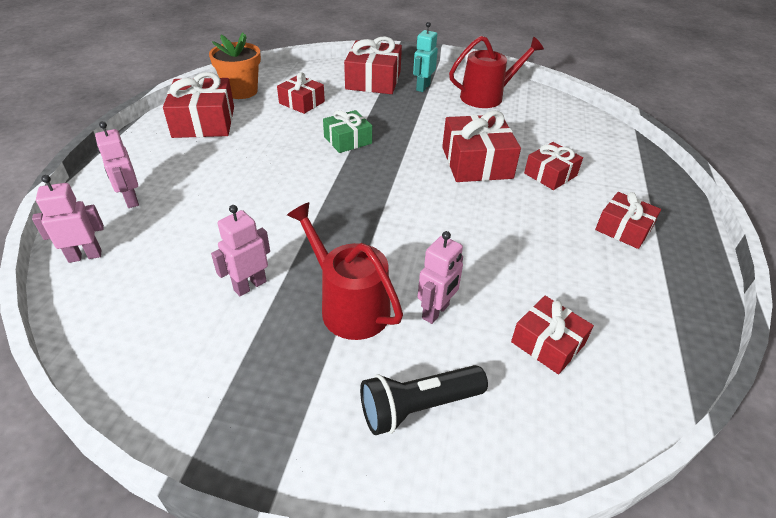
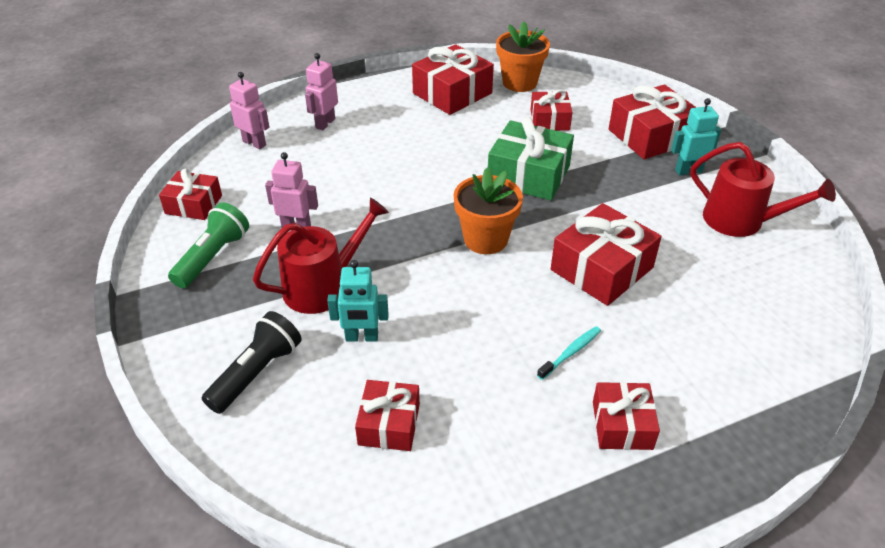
camera: 55 degrees right, 0 degrees up
(217, 367) = (212, 257): none -> green flashlight
(348, 140) = (528, 175): green gift -> green gift, size x1.62
(349, 306) = (322, 286): red watering can -> red watering can turned 45 degrees clockwise
(393, 193) = (485, 239): none -> orange flower pot
(418, 407) = (256, 373): black flashlight -> black flashlight turned 90 degrees clockwise
(436, 312) = (361, 337): pink robot -> turquoise robot
(543, 215) = (570, 352): none -> turquoise toothbrush
(550, 174) = (651, 330): red gift -> red gift (193, 204)

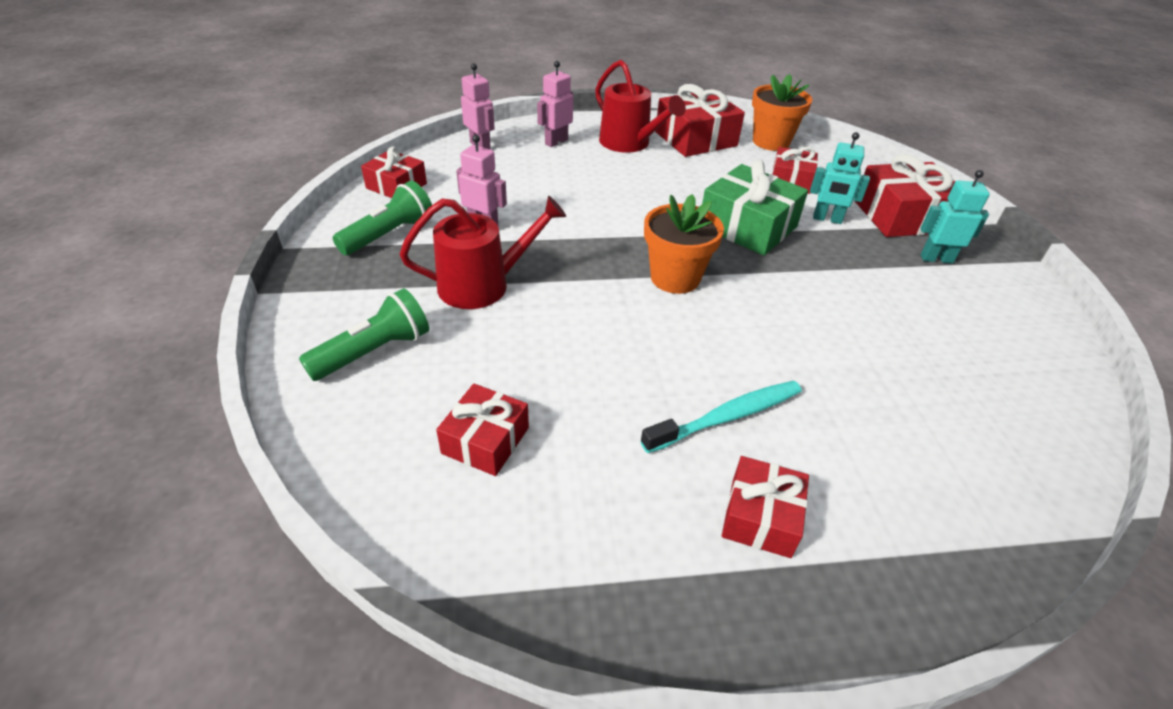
camera: 15 degrees right, 0 degrees up
(256, 373) = (374, 352): black flashlight -> green flashlight
(361, 337) = (498, 343): turquoise robot -> turquoise robot (827, 219)
(570, 352) = (727, 417): turquoise toothbrush -> turquoise toothbrush, size x1.67
(602, 269) = (797, 336): red gift -> none
(740, 221) = (987, 323): red watering can -> red watering can (629, 143)

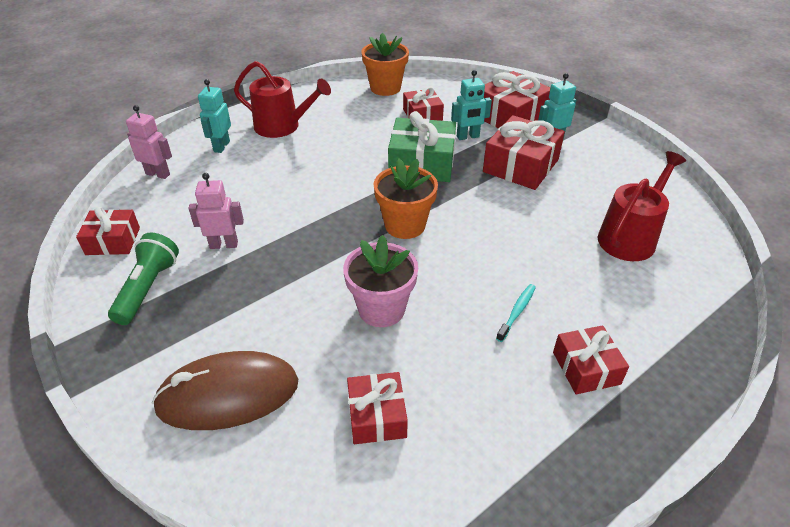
camera: 30 degrees left, 0 degrees up
(374, 352) = (228, 394): green flashlight -> brown mouse
(482, 285) = (268, 296): red watering can -> red watering can (630, 237)
(556, 142) = (221, 146): pink robot -> turquoise robot
(579, 345) = (381, 309): none -> pink flower pot
(696, 139) = (330, 104): red gift -> red gift (521, 166)
(727, 417) = (517, 312): turquoise toothbrush -> turquoise toothbrush, size x0.60

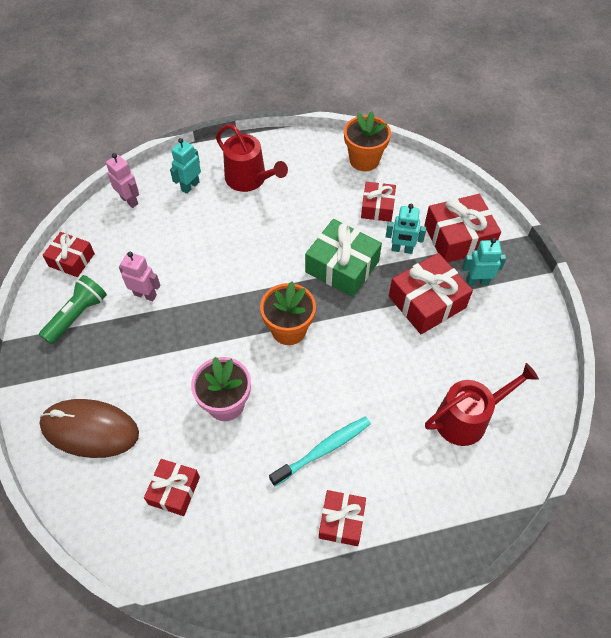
camera: 25 degrees right, 15 degrees up
(517, 312) = (323, 450): turquoise toothbrush -> turquoise toothbrush, size x1.67

